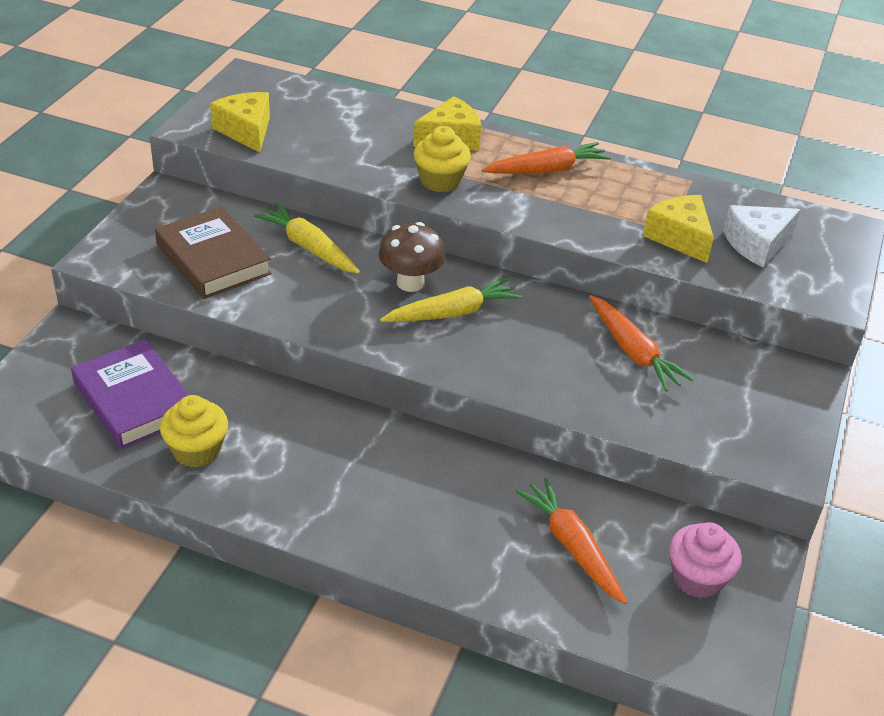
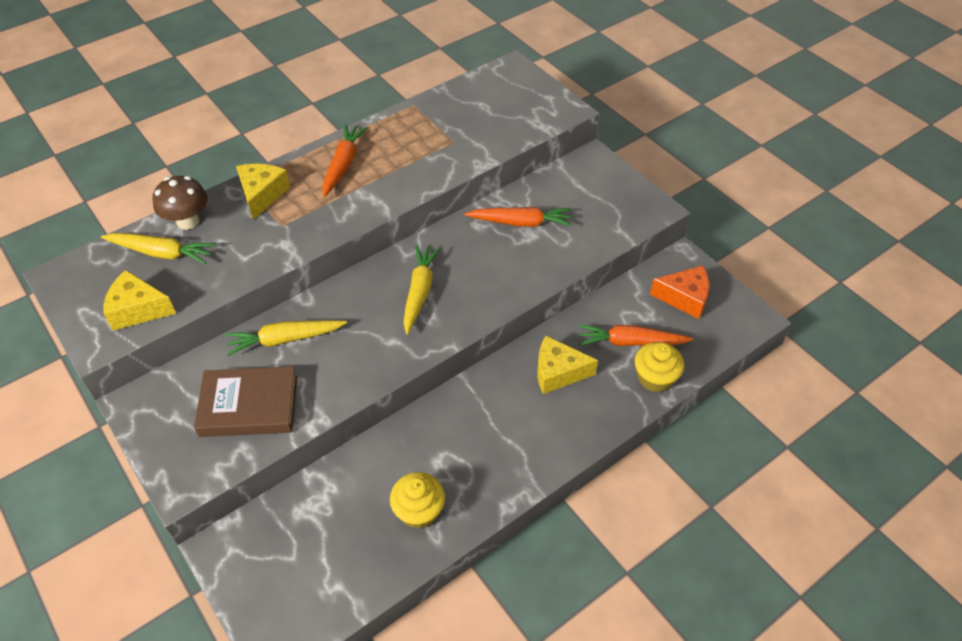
camera: 55 degrees left, 10 degrees up
(134, 400) = (337, 532): purple book -> none
(322, 114) = (161, 253): none -> yellow carrot
(410, 282) = (371, 299): brown mushroom -> brown mushroom (188, 221)
(440, 181) = (306, 225): yellow cupcake -> yellow cupcake (655, 378)
(679, 237) = (463, 141): yellow cheese -> yellow cheese (558, 372)
(697, 578) = (684, 298): pink cupcake -> orange cheese
(757, 244) = (496, 112): white cheese -> none

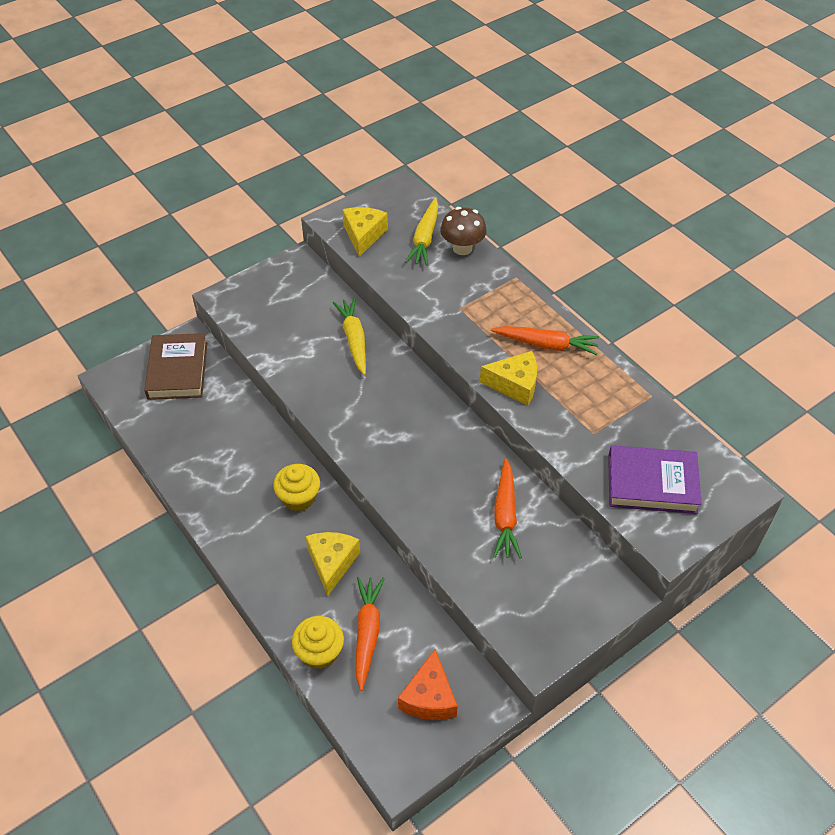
camera: 90 degrees right, 0 degrees up
(249, 406) = (288, 325): brown book -> brown book (177, 370)
(262, 195) = (499, 291): yellow cheese -> yellow cheese (515, 384)
(419, 511) = (200, 456): yellow cupcake -> yellow cupcake (299, 498)
(420, 292) = (407, 430): yellow carrot -> none
(507, 113) = (652, 483): none -> purple book

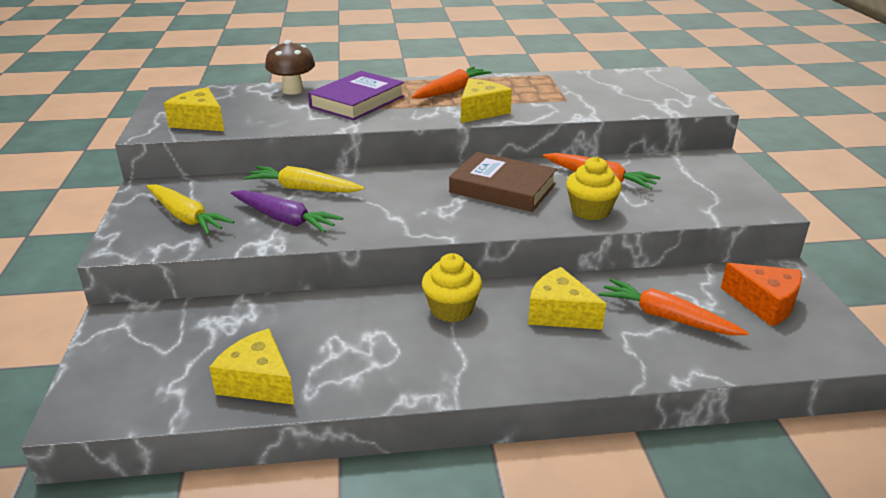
camera: 60 degrees left, 20 degrees down
(171, 439) = (258, 382): none -> yellow cheese
(177, 370) = (152, 344): brown book -> brown book (502, 188)
(305, 354) = (285, 219): none -> purple carrot
(320, 652) = (676, 357): yellow cupcake -> yellow cupcake (590, 211)
(424, 238) = (253, 100): yellow carrot -> yellow carrot (186, 217)
(652, 483) = (637, 95): purple book -> purple book (357, 101)

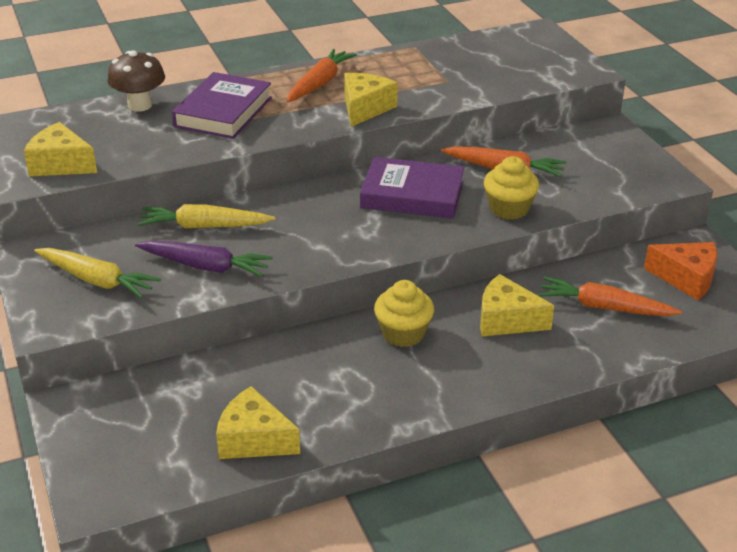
camera: 15 degrees left, 5 degrees up
(502, 188) = (412, 195): brown book -> purple book

